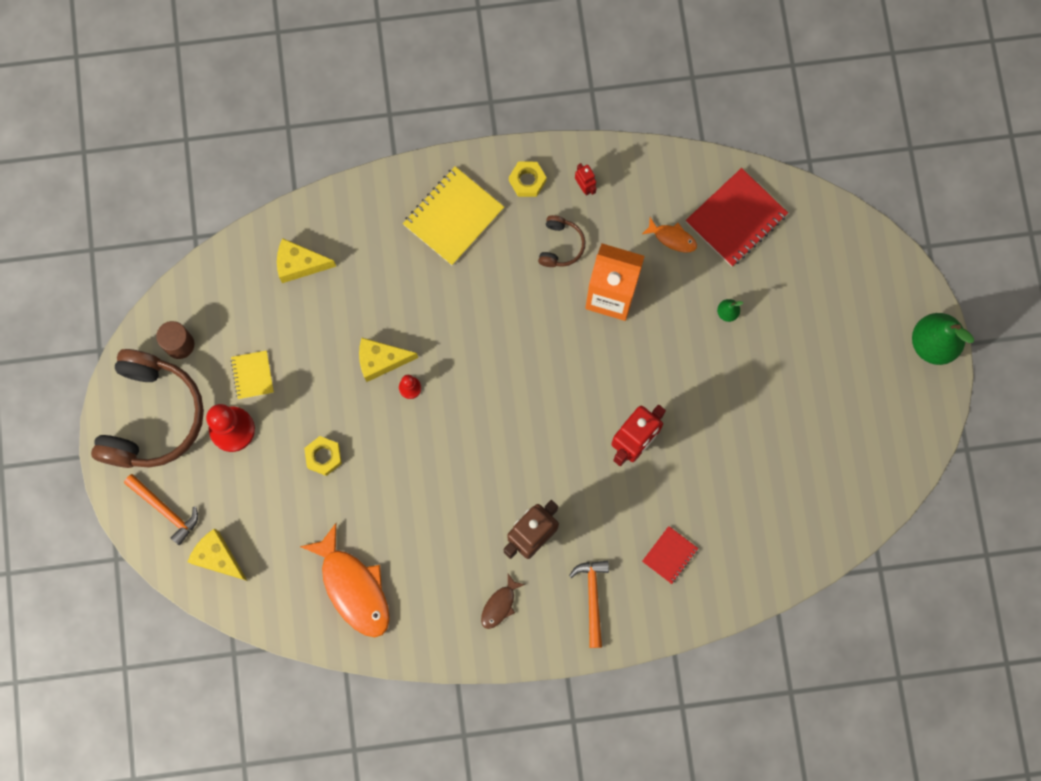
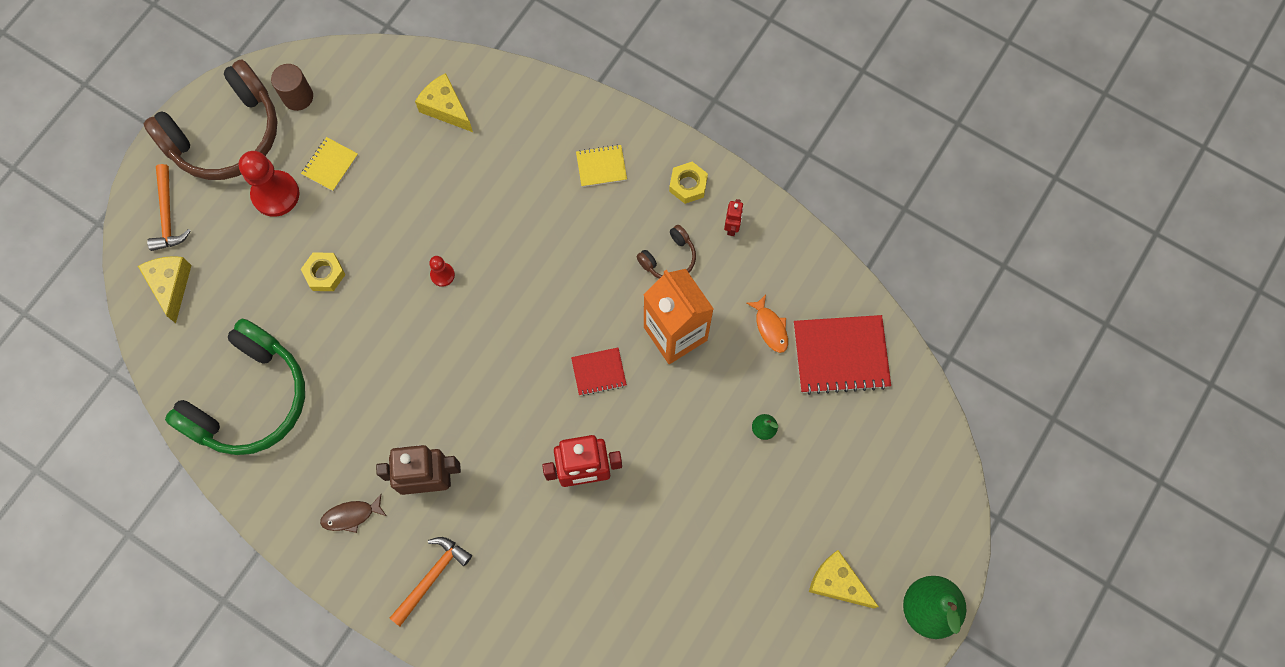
camera: 40 degrees right, 5 degrees down
(353, 587) = (250, 399): orange fish -> green headphones
(381, 360) = (439, 234): yellow cheese -> yellow cheese (837, 583)
(453, 217) = (601, 166): yellow notebook -> yellow notebook, size x0.54
(670, 555) = (530, 597): red notebook -> red notebook (599, 372)

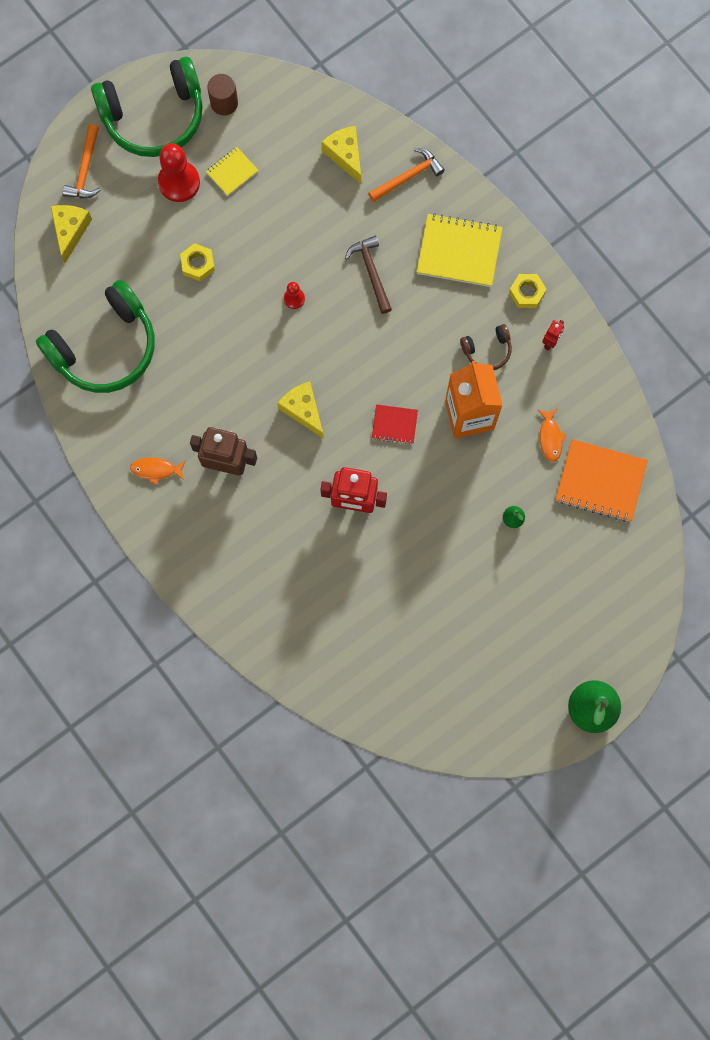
camera: 20 degrees right, 5 degrees up
(226, 135) = (154, 116): brown headphones -> green headphones
(351, 515) = (156, 470): brown fish -> orange fish
(432, 576) = (204, 540): orange hammer -> orange hammer (409, 176)
(516, 218) = (371, 271): none -> brown hammer
(601, 166) = (459, 251): yellow notebook -> yellow notebook, size x1.85
(837, 583) = (525, 662): yellow cheese -> yellow cheese (303, 410)
(840, 355) = (600, 481): red notebook -> orange notebook

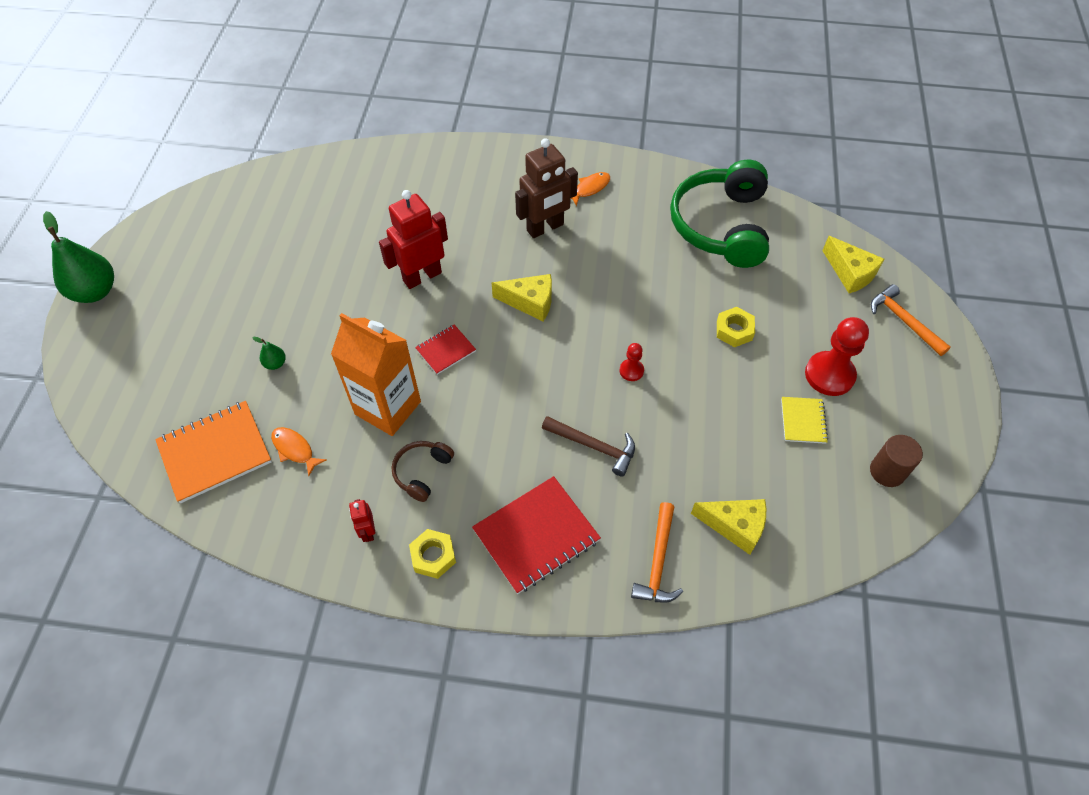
camera: 135 degrees right, 20 degrees down
(154, 116) = (919, 406): green headphones -> none
(459, 251) = (536, 536): yellow notebook -> red notebook

